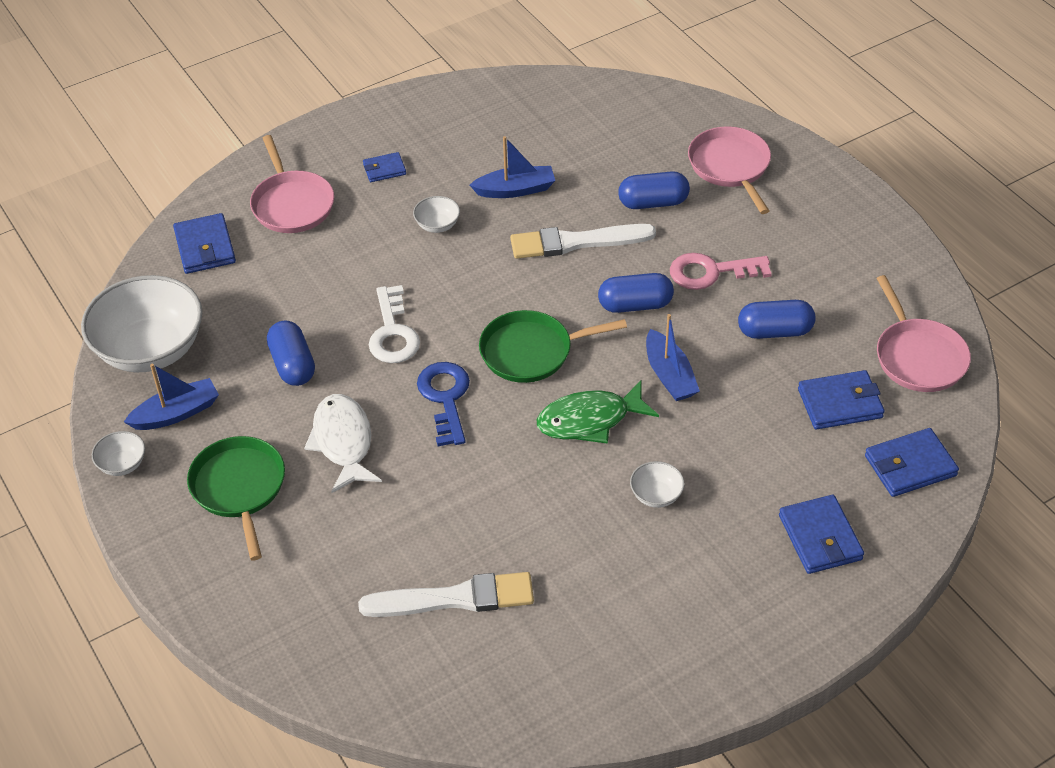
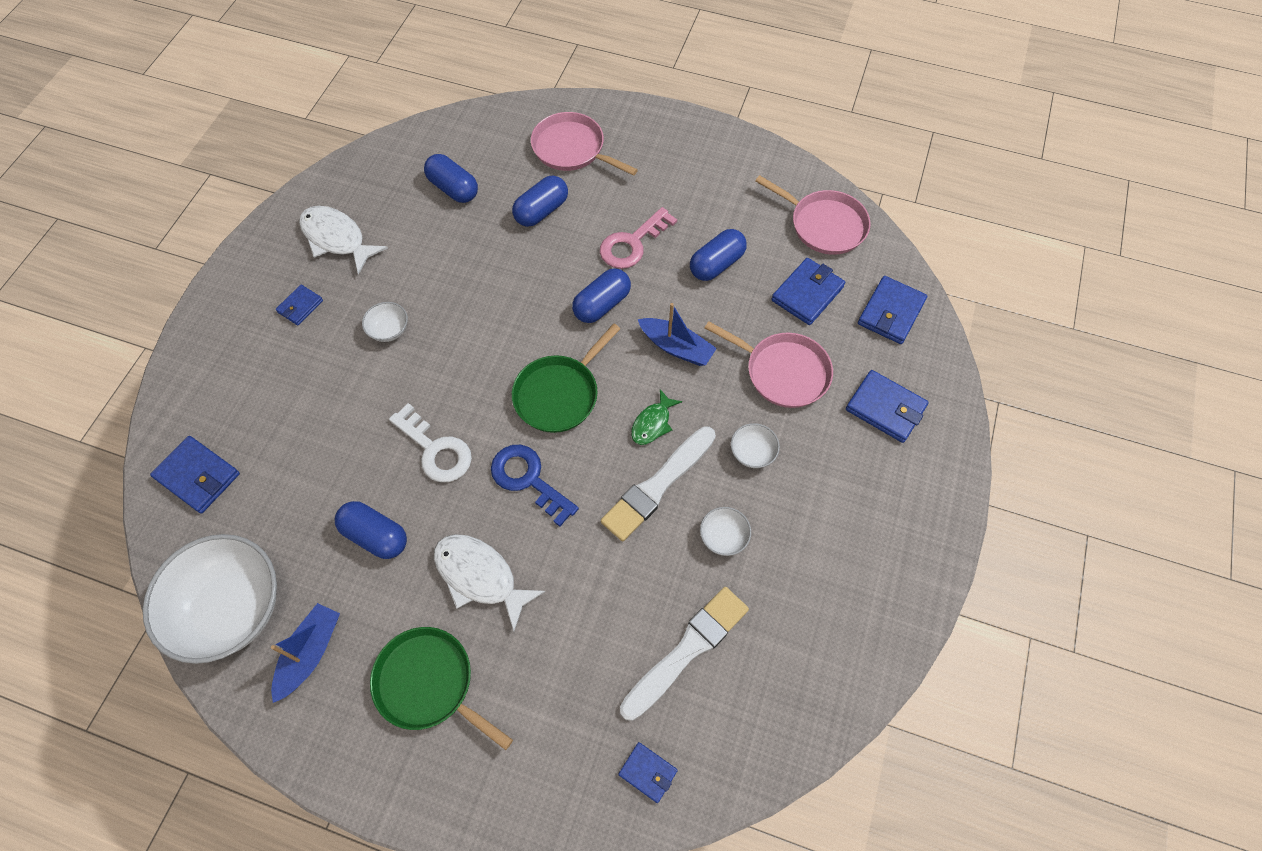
camera: 40 degrees left, 15 degrees up
(122, 464) = (302, 739): white bowl -> white bowl (723, 537)
(292, 204) = (245, 386): pink pan -> pink pan (783, 372)
(341, 657) = (648, 772): none -> blue wallet
(459, 134) = (337, 239): none -> white fish
(515, 190) = (426, 261): blue boat -> none
(576, 242) = (513, 278): white brush -> white brush (657, 485)
(590, 420) = (652, 423): green fish -> green fish, size x0.60
(592, 145) = (453, 188): none -> blue capsule

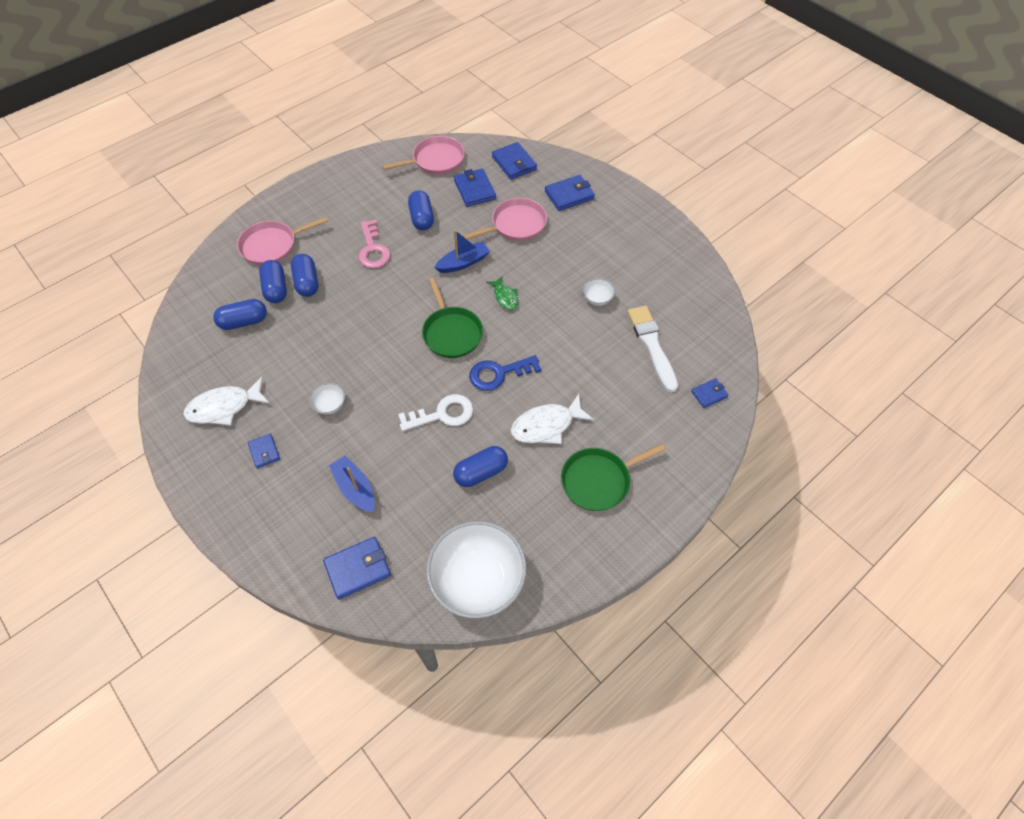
camera: 60 degrees left, 5 degrees down
(310, 653) = (539, 541): blue boat -> blue boat (355, 488)
(602, 304) = (405, 284): blue capsule -> blue capsule (276, 289)
(657, 485) = (546, 313): white brush -> none
(752, 453) = (556, 262): white bowl -> none

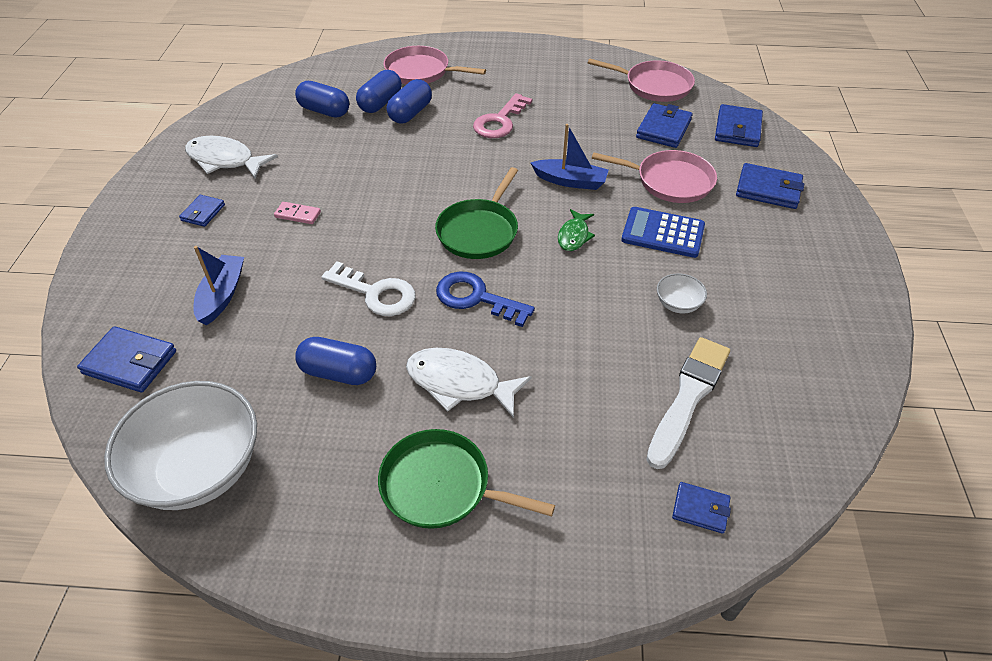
camera: 45 degrees right, 10 degrees down
(330, 405) = (298, 214): white bowl -> pink domino
(422, 218) = (578, 123): blue capsule -> none
(547, 261) = (663, 233): none -> blue calculator

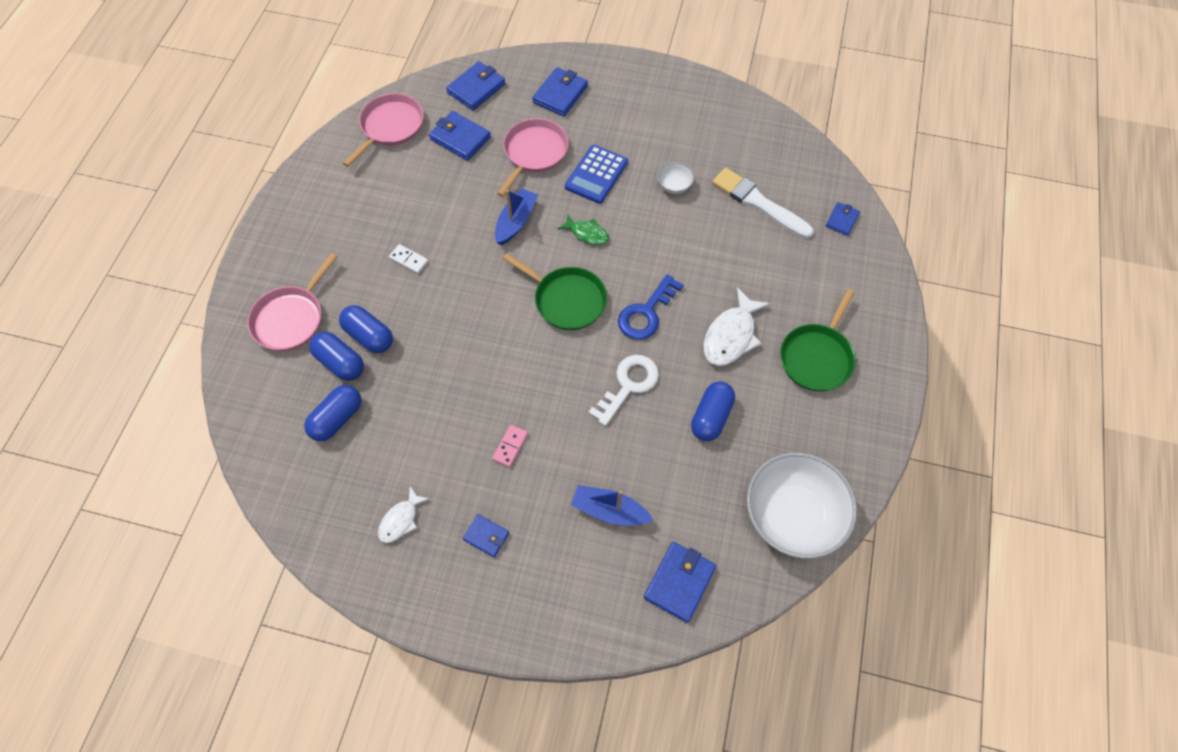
camera: 80 degrees left, 15 degrees up
(225, 160) = (400, 520): white fish -> white fish, size x0.60
(500, 121) = (409, 260): pink key -> white domino
(737, 129) = (476, 88): blue wallet -> blue wallet turned 75 degrees counterclockwise

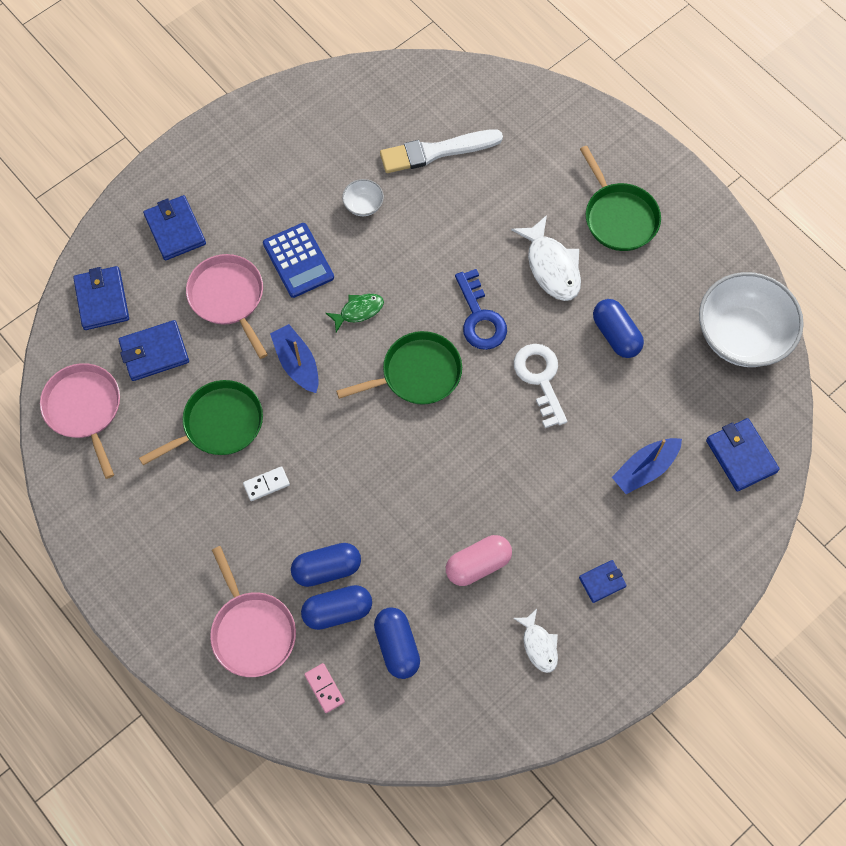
camera: 55 degrees left, 5 degrees up
(434, 205) = (219, 424): none -> green pan
(440, 435) = (478, 564): none -> pink capsule
(510, 446) = (531, 512): pink domino -> pink domino (324, 688)
(842, 220) = (504, 102): blue wallet -> none

